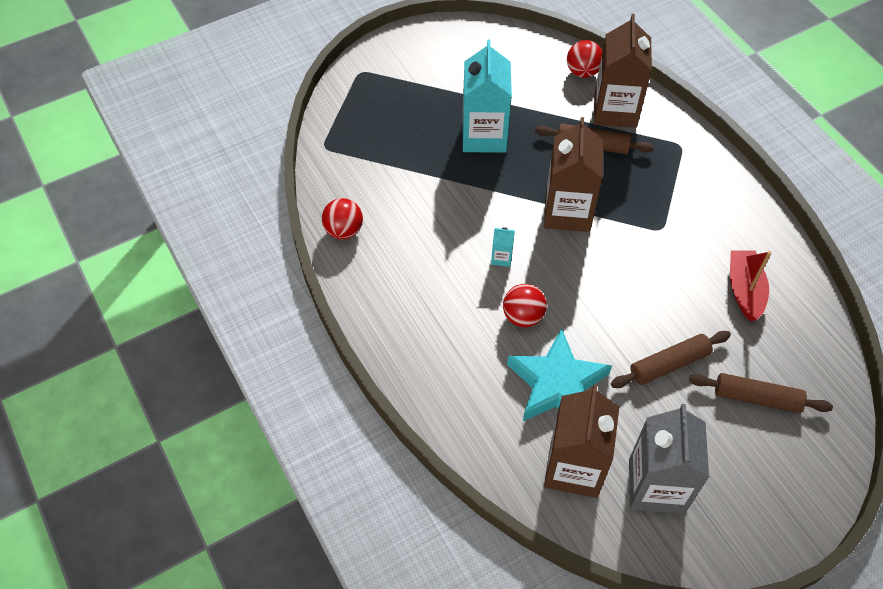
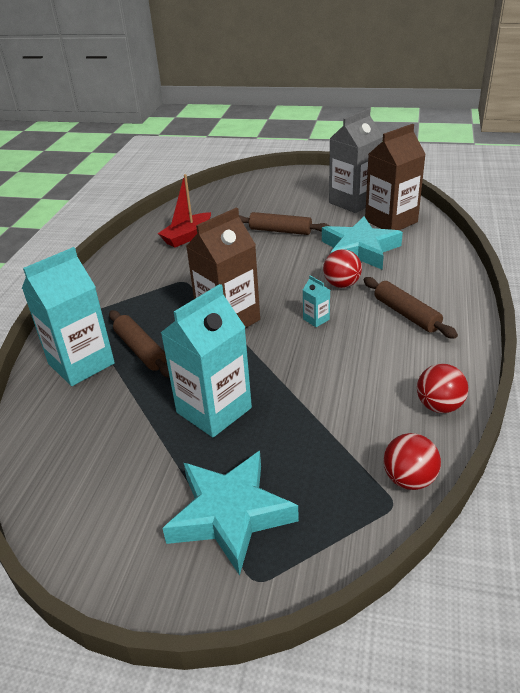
camera: 135 degrees left, 20 degrees down
(405, 89) = (230, 514): none -> turquoise star
(583, 72) = (47, 411): red ball -> red ball (409, 479)
(615, 110) = (81, 363): brown carton -> turquoise carton
(756, 398) = (255, 205): brown rolling pin -> brown rolling pin (406, 314)

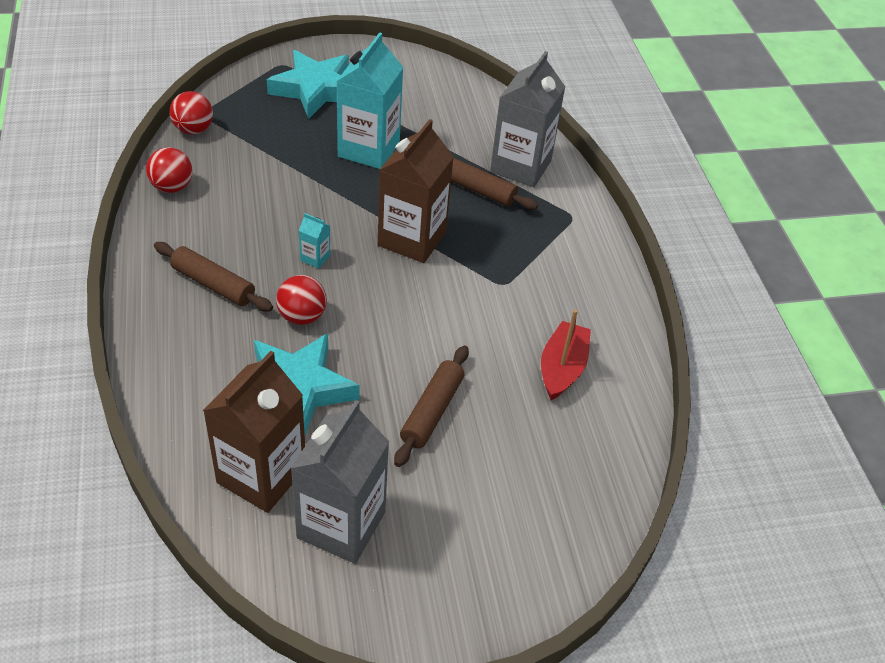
camera: 150 degrees right, 10 degrees up
(81, 363) = (520, 166): turquoise carton -> grey carton
(280, 231) = (432, 411): brown rolling pin -> brown rolling pin turned 60 degrees counterclockwise

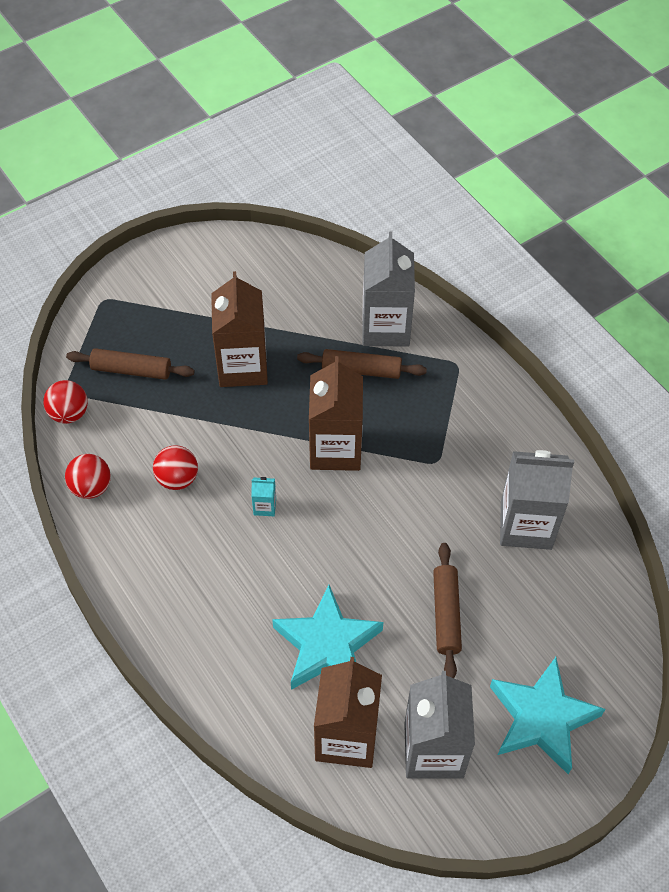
camera: 20 degrees left, 10 degrees up
(213, 284) = (194, 574): brown rolling pin -> brown rolling pin (131, 370)
(302, 316) = (289, 571): red ball -> red ball (177, 478)
(315, 89) = (154, 317): turquoise star -> turquoise star (542, 718)
(369, 149) = (242, 366): turquoise carton -> brown carton
(562, 368) = (526, 525): red boat -> grey carton

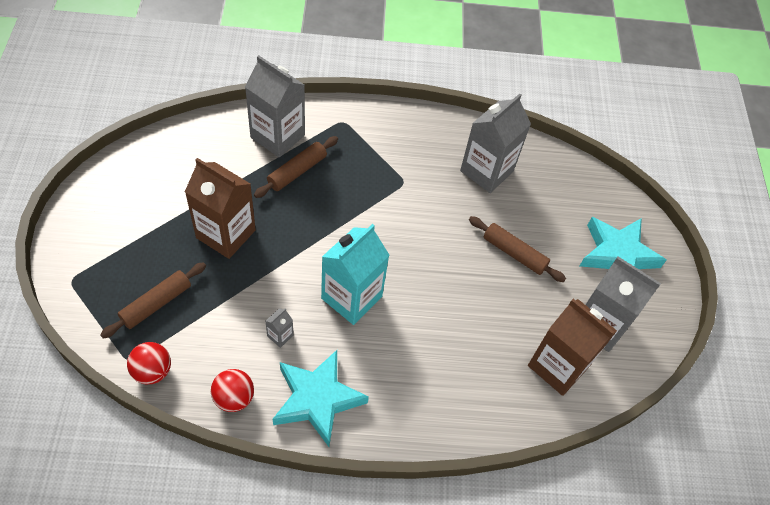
camera: 60 degrees left, 0 degrees up
(177, 478) = (280, 335): red ball -> grey carton
(265, 506) = (351, 297): turquoise carton -> turquoise carton, size x2.43
(327, 645) = (486, 332): turquoise star -> turquoise star (317, 399)
(335, 449) = (344, 227): brown carton -> none

